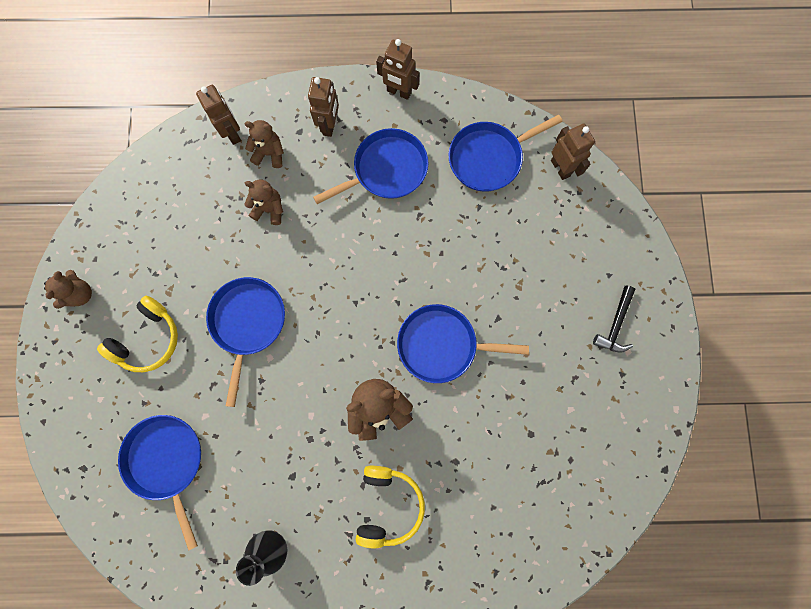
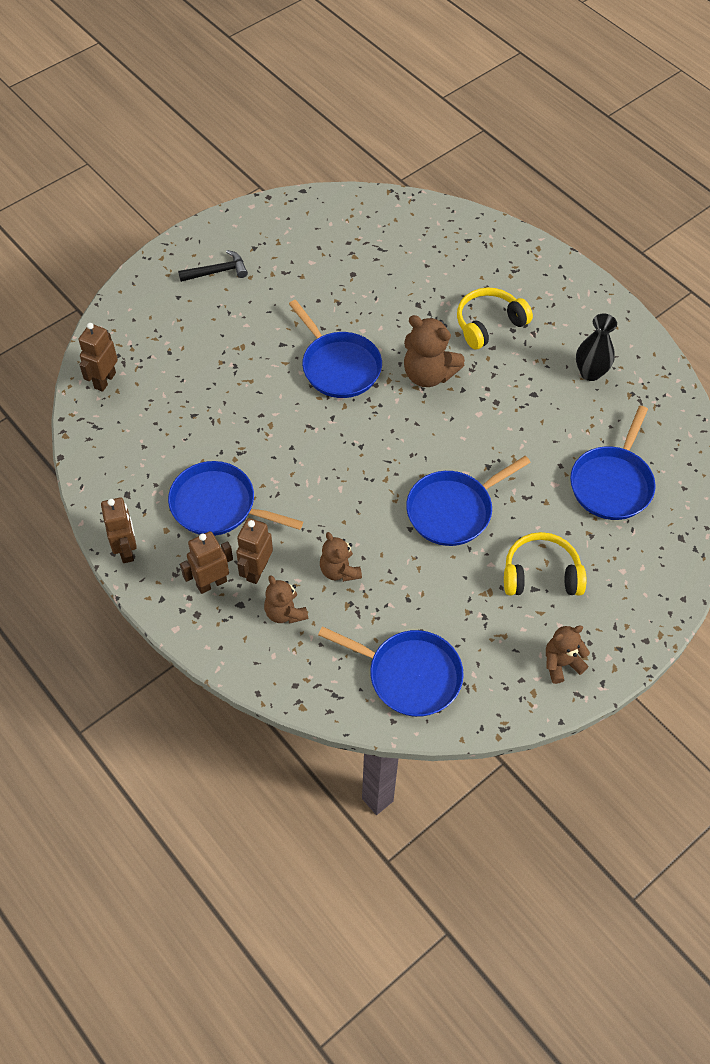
camera: 130 degrees left, 20 degrees down
(232, 133) = (292, 662): brown robot -> brown robot (256, 570)
(488, 158) = (139, 436): blue pan -> blue pan (410, 675)

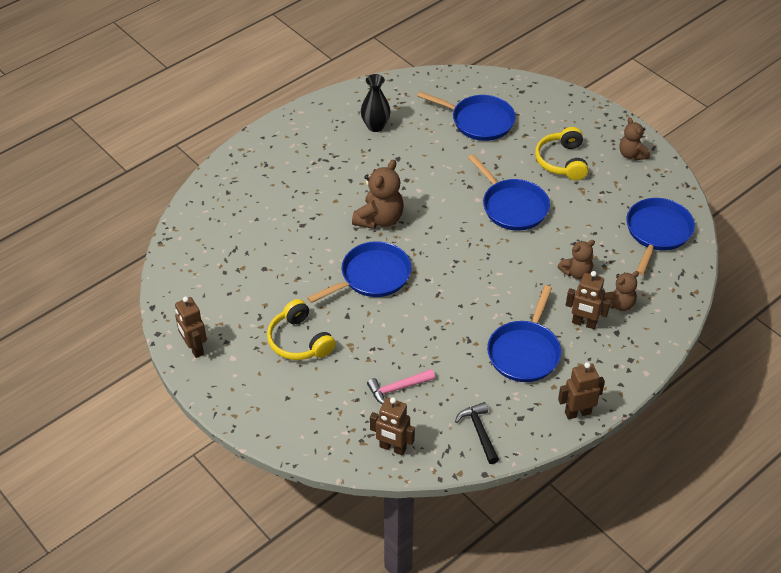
camera: 90 degrees left, 10 degrees down
(179, 386) = (398, 388): none -> pink hammer
(211, 583) = (600, 352): brown robot -> brown robot (194, 348)
(217, 272) = (256, 368): black hammer -> black hammer (479, 432)
(488, 324) = (325, 181): yellow headphones -> yellow headphones (299, 341)

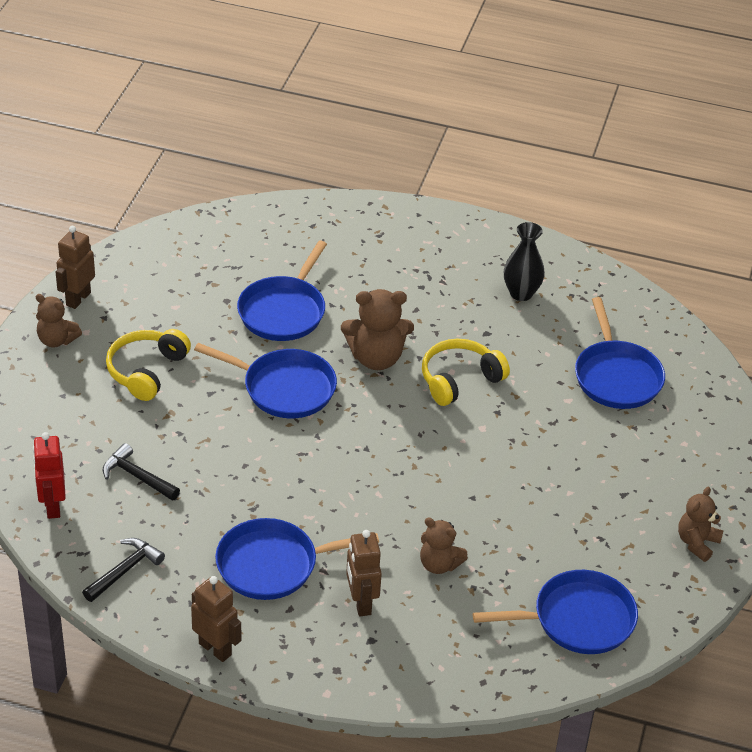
camera: 55 degrees right, 5 degrees down
(392, 448) = (52, 506): brown robot -> red robot
(398, 388) = (137, 477): pink hammer -> black hammer
(512, 207) = (498, 463): blue pan -> blue pan (283, 311)
(562, 161) = (619, 479): yellow headphones -> yellow headphones (459, 379)
(619, 304) = (419, 625): brown teddy bear -> brown teddy bear (57, 340)

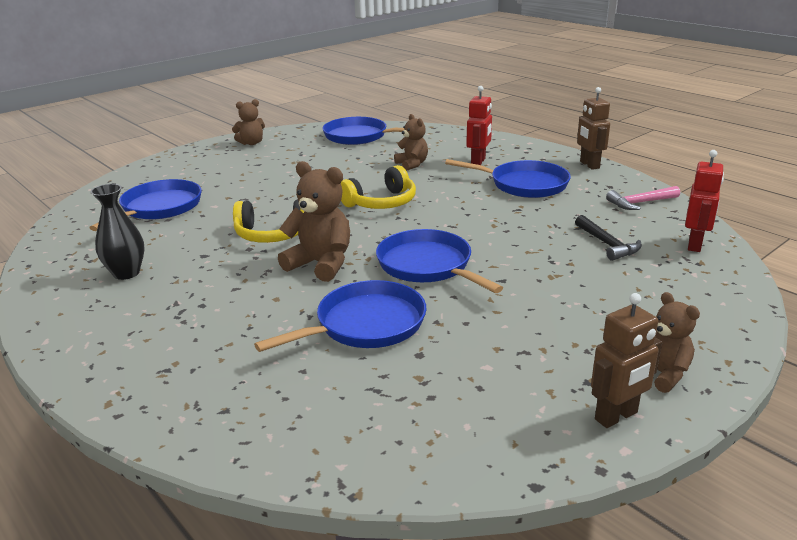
camera: 145 degrees left, 15 degrees down
(124, 570) = (640, 203): black hammer -> pink hammer
(146, 371) = (559, 314): yellow headphones -> yellow headphones (381, 202)
(361, 603) = (478, 162): brown robot -> red robot

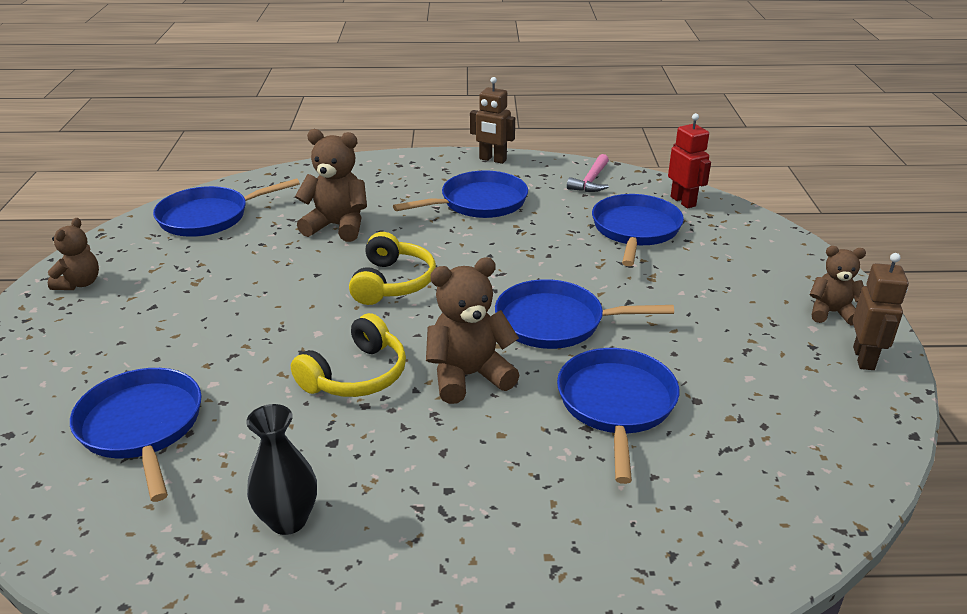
camera: 50 degrees left, 5 degrees up
(412, 164) = (337, 226): brown teddy bear -> brown teddy bear, size x1.58
(478, 162) = (396, 196): red robot -> none
(607, 244) = (635, 230): black hammer -> blue pan

